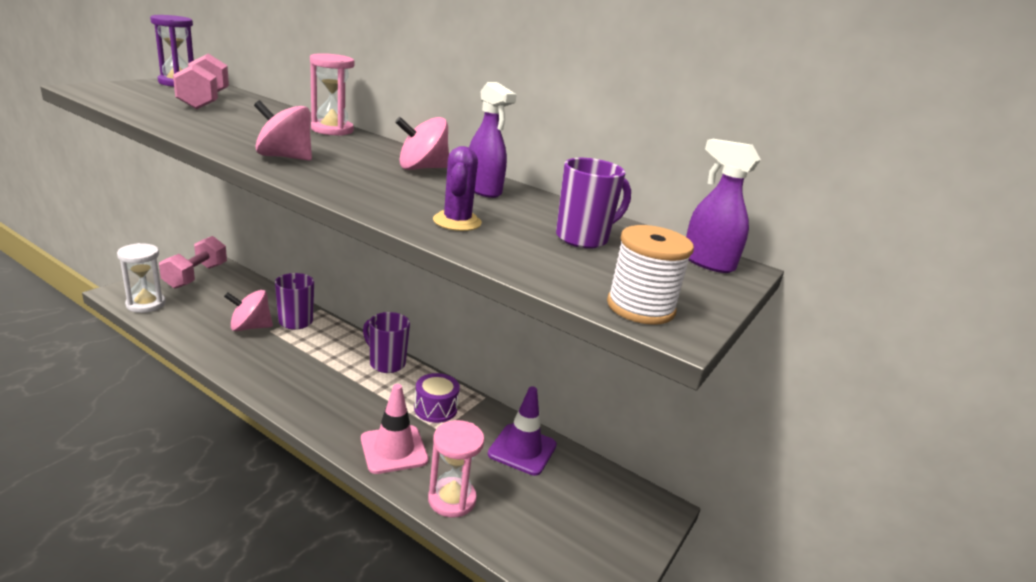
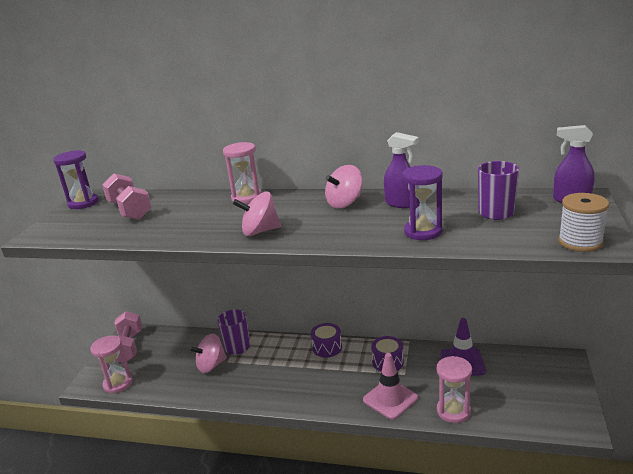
camera: 15 degrees left, 0 degrees up
(146, 304) = (118, 383): white hourglass -> pink hourglass
(386, 363) = (327, 347): purple mug -> purple drum
(457, 222) = (423, 232): purple cactus -> purple hourglass

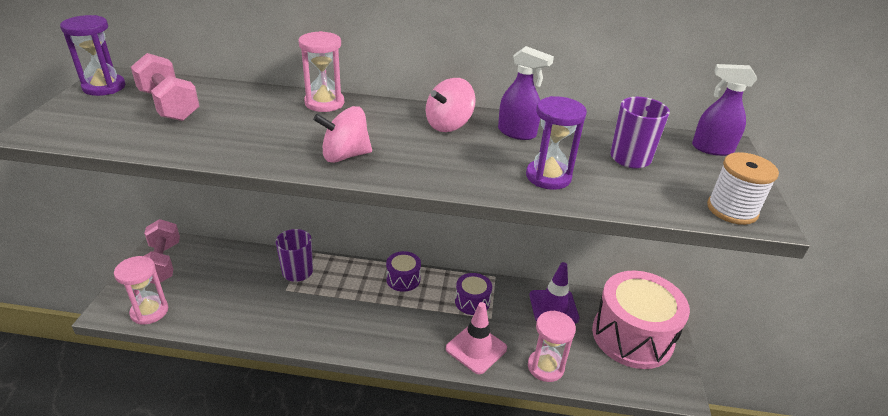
camera: 10 degrees left, 10 degrees up
(211, 365) = (266, 293): pink spinning top -> none
(536, 382) = (632, 336): none -> pink drum

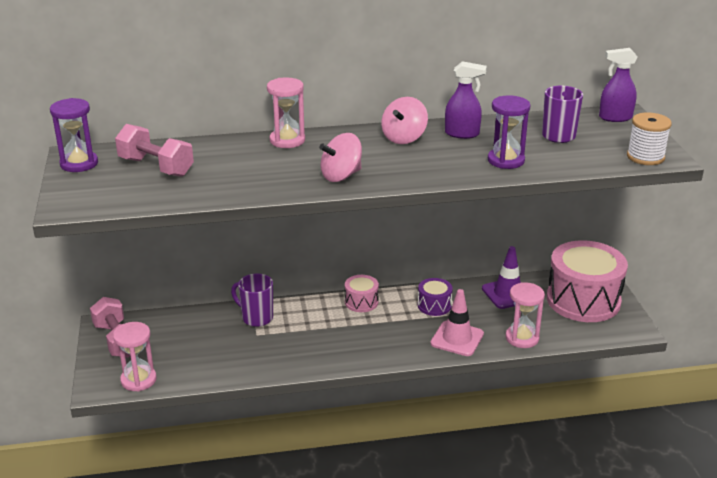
camera: 15 degrees left, 5 degrees down
(403, 279) = (361, 302): purple drum -> pink drum

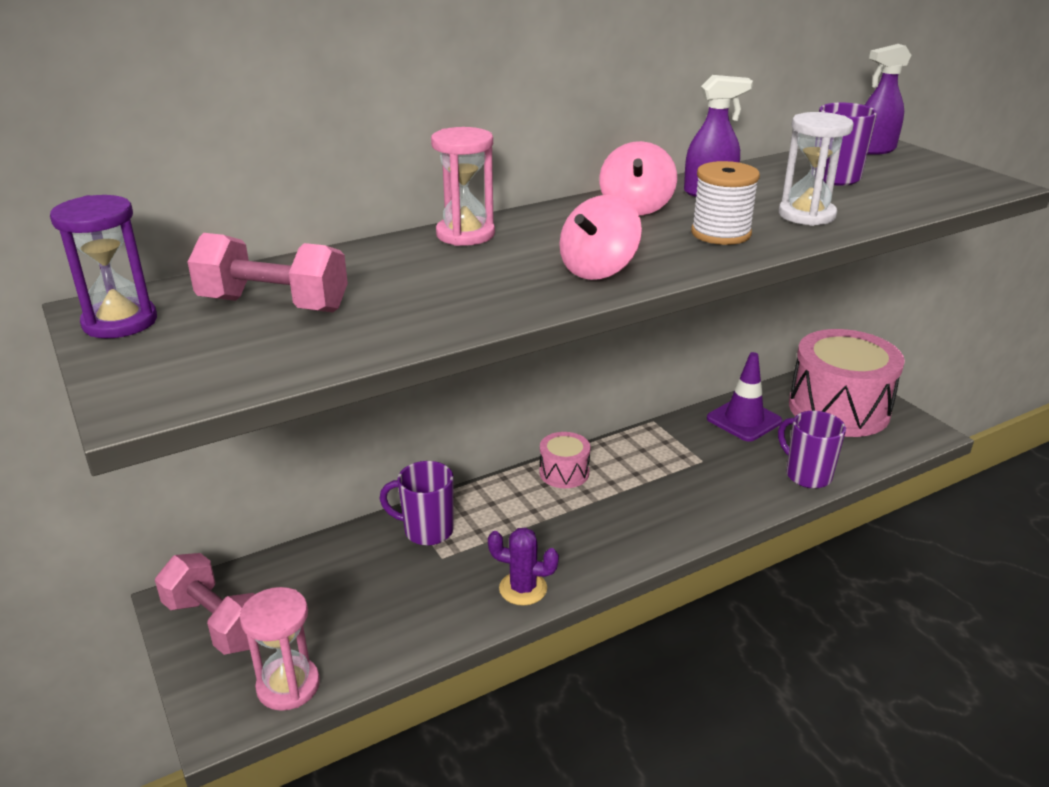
camera: 20 degrees left, 0 degrees up
(292, 362) = (523, 588): none -> purple cactus
(434, 305) = (664, 456): purple drum -> none
(457, 339) = (727, 496): pink traffic cone -> none
(506, 160) = (806, 215): purple hourglass -> white hourglass
(522, 338) = (807, 475): pink hourglass -> purple mug
(645, 157) = (970, 186): white spool -> white spool (721, 233)

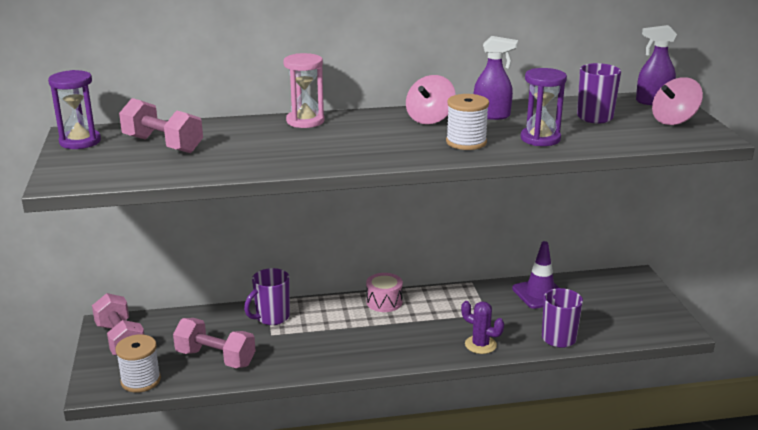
camera: 20 degrees right, 5 degrees down
(288, 686) = (141, 380): pink hourglass -> white spool
(383, 616) = (215, 358): none -> pink dumbbell
(426, 531) = (271, 318): purple mug -> purple mug turned 75 degrees counterclockwise
(523, 588) = (309, 362): purple cactus -> purple cactus (480, 345)
(598, 270) = (363, 152): pink spinning top -> pink spinning top (674, 121)
(806, 215) = (540, 139): white hourglass -> purple hourglass
(838, 409) = (621, 300): pink drum -> none

